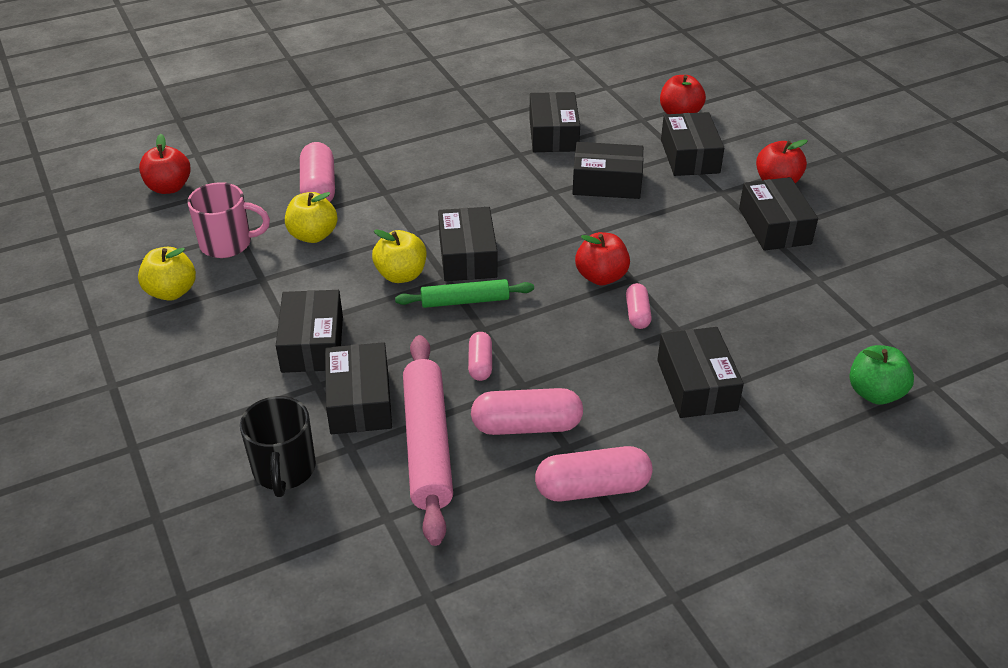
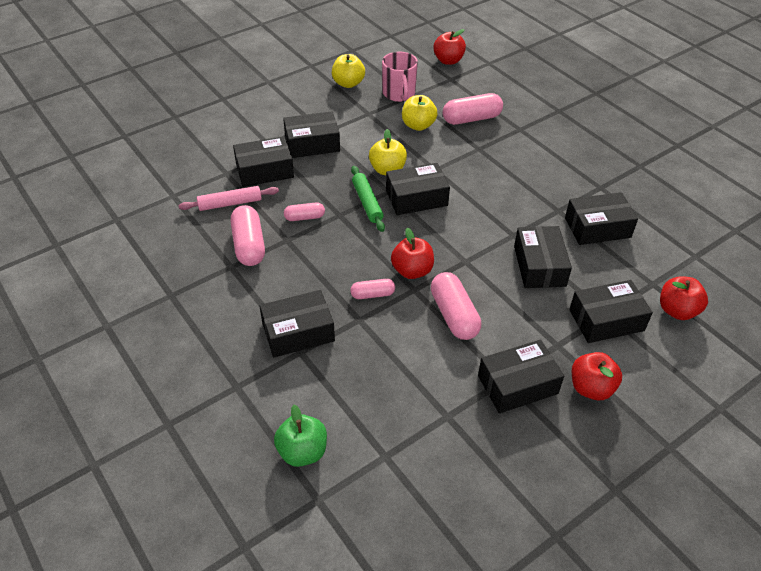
camera: 80 degrees right, 5 degrees up
(284, 470) = (208, 152): black mug -> none
(428, 444) = (230, 203): pink rolling pin -> pink rolling pin, size x0.59
(592, 488) = (195, 281): pink capsule -> pink capsule (454, 315)

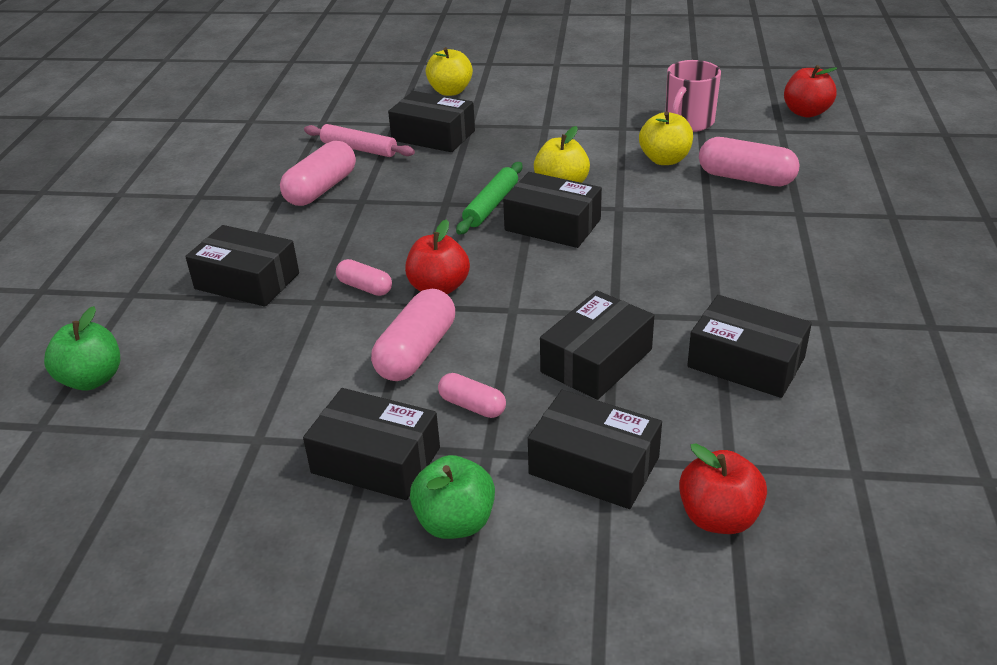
camera: 45 degrees right, 10 degrees down
(304, 217) = (408, 190): pink capsule -> pink capsule (472, 406)
(312, 144) = (517, 131): black box -> none
(348, 83) = (642, 93): yellow apple -> yellow apple (450, 91)
(591, 388) = (455, 522): red apple -> green apple

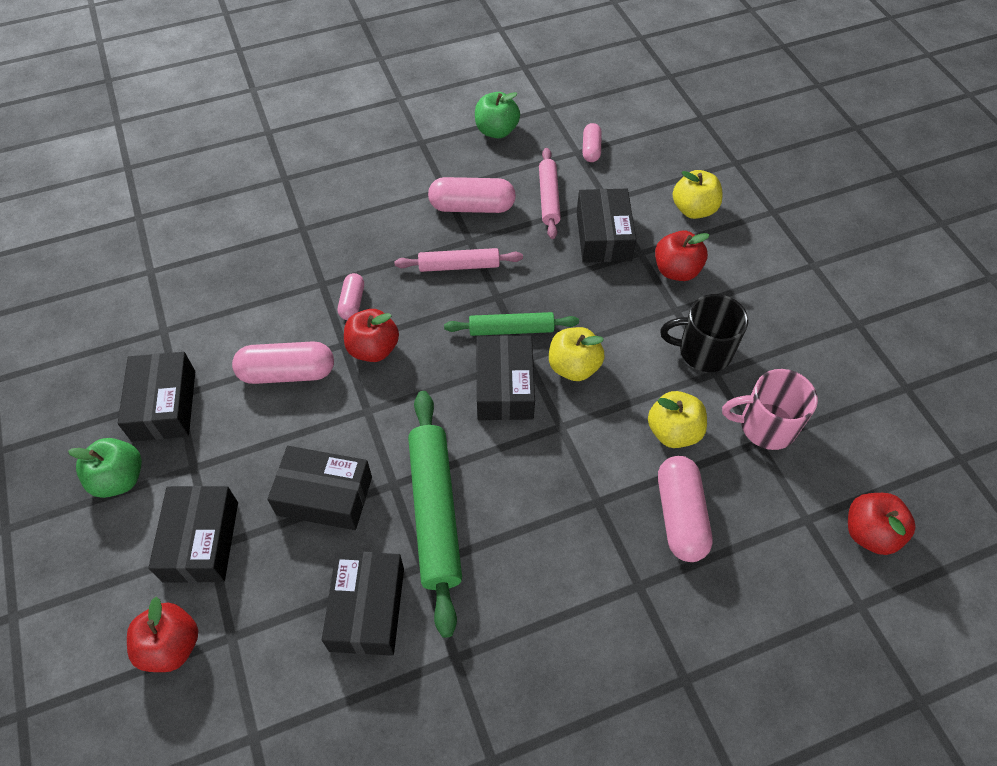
camera: 60 degrees right, 20 degrees up
(92, 379) = (189, 214): green apple -> green apple (496, 131)
(247, 281) = (328, 230): black box -> none
(386, 214) = (459, 266): none -> pink rolling pin
(472, 406) = (239, 436): pink capsule -> pink capsule (591, 149)
(505, 115) = (676, 270): none -> red apple
(597, 127) = (703, 351): none -> black mug
(663, 296) = (435, 512): none -> green rolling pin

